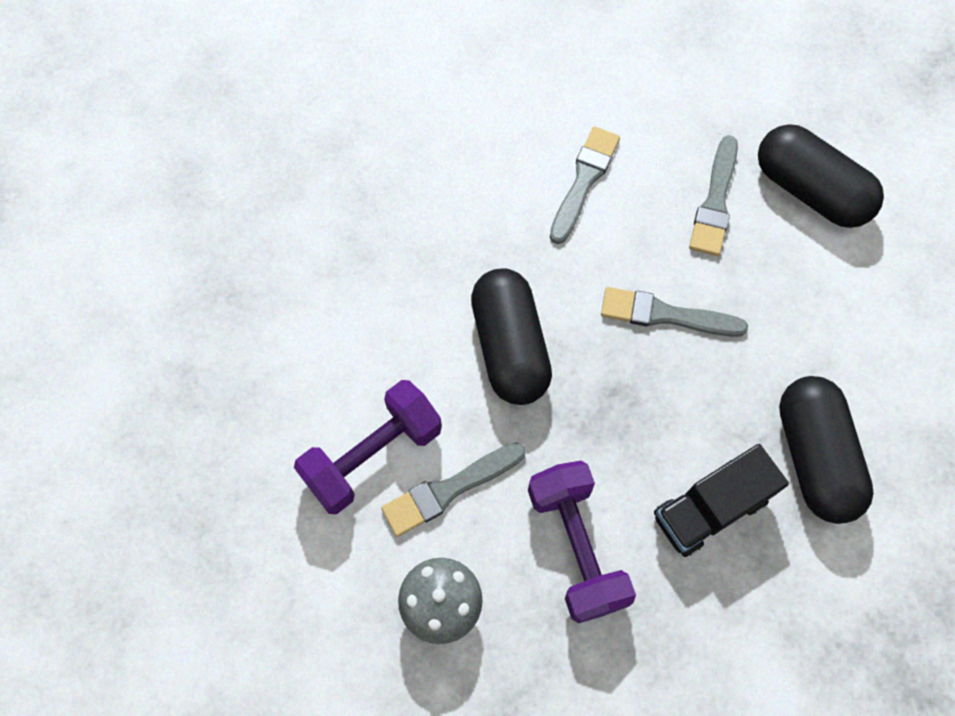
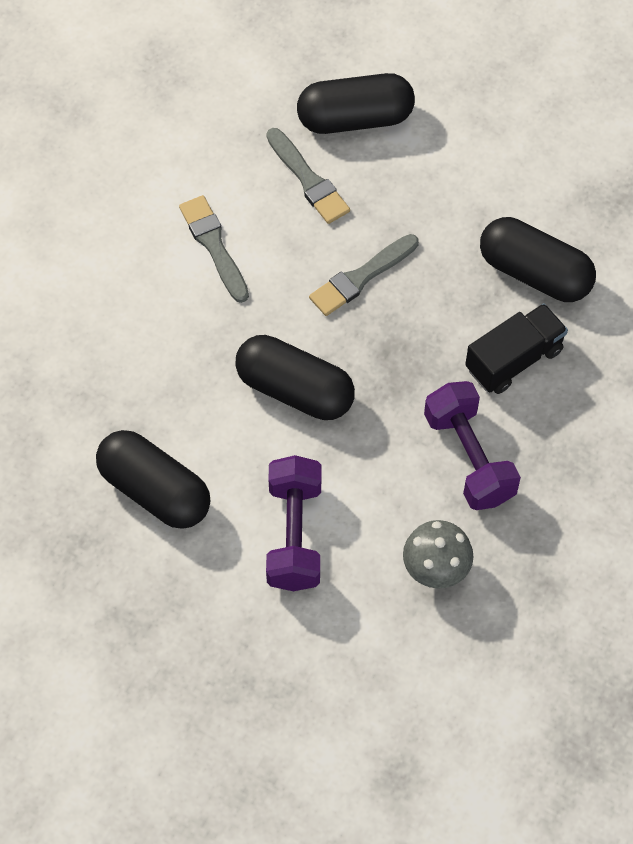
camera: 50 degrees left, 5 degrees down
(322, 313) = (155, 490): none -> black capsule
(449, 490) = (362, 505): grey brush -> none
(576, 546) = (469, 457): purple dumbbell -> purple dumbbell turned 45 degrees clockwise
(709, 508) = (514, 359): black truck -> black truck turned 135 degrees counterclockwise

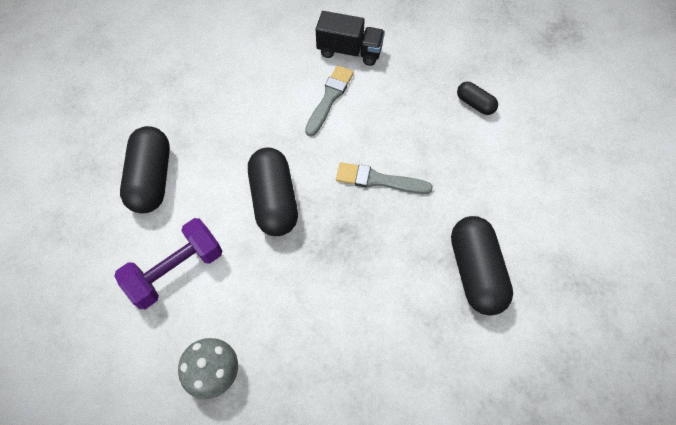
camera: 50 degrees right, 0 degrees up
(308, 180) = (413, 110): grey brush -> none
(355, 118) = (475, 104): black capsule -> black capsule, size x0.52
(469, 457) = (310, 332): purple dumbbell -> none
(514, 359) = (403, 306): black truck -> black truck (349, 51)

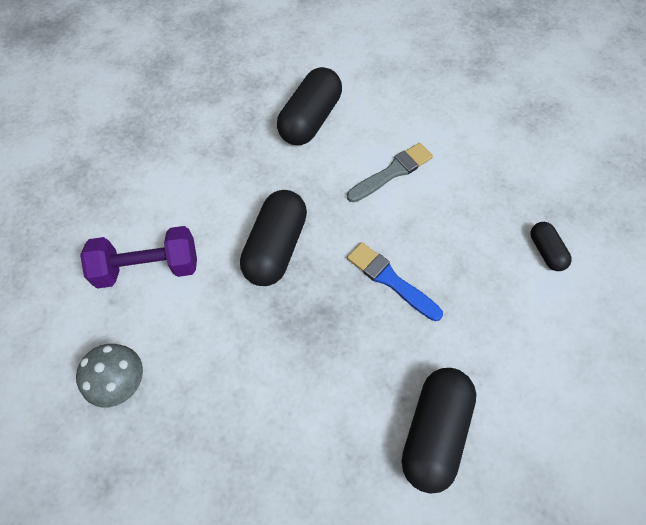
camera: 30 degrees right, 0 degrees up
(152, 179) = (180, 171): black capsule -> black capsule (310, 119)
(349, 51) = (442, 134): black truck -> none
(378, 180) = (390, 280): grey brush -> blue brush

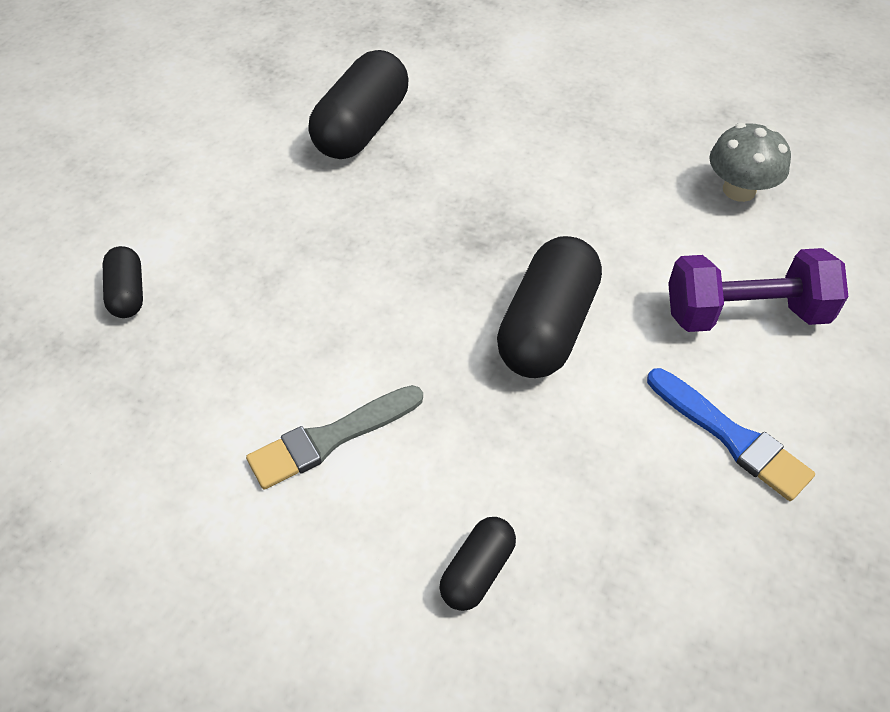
camera: 175 degrees left, 10 degrees down
(310, 119) = (477, 571): black capsule -> black capsule, size x0.52
(390, 280) = (376, 273): blue brush -> blue brush (731, 437)

